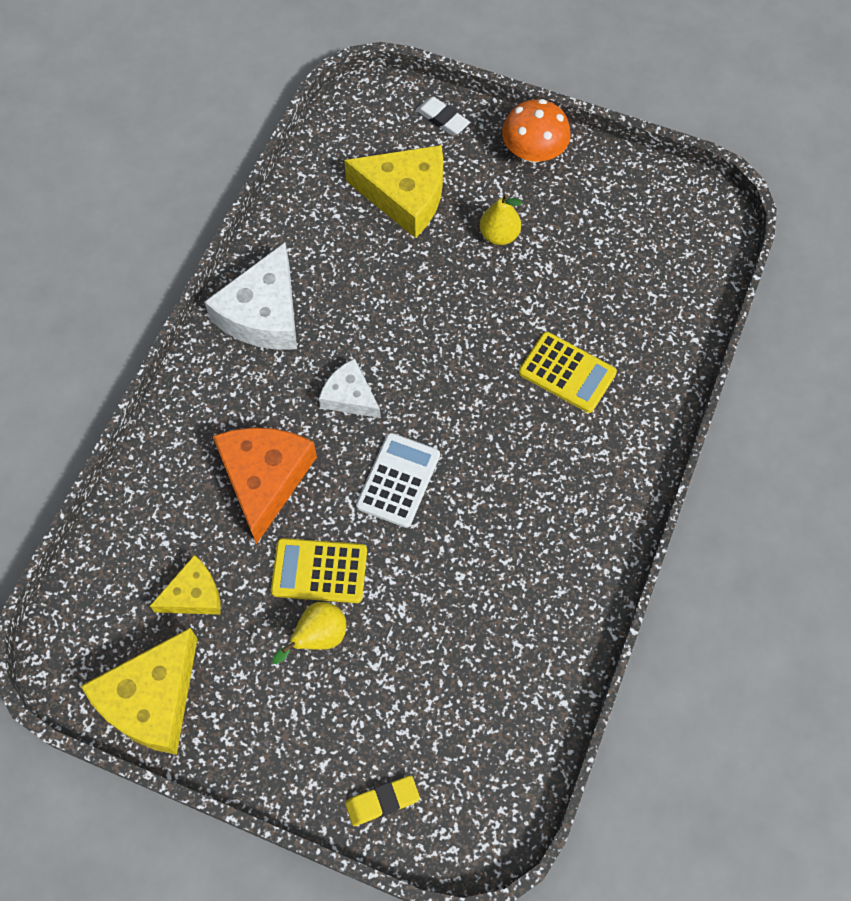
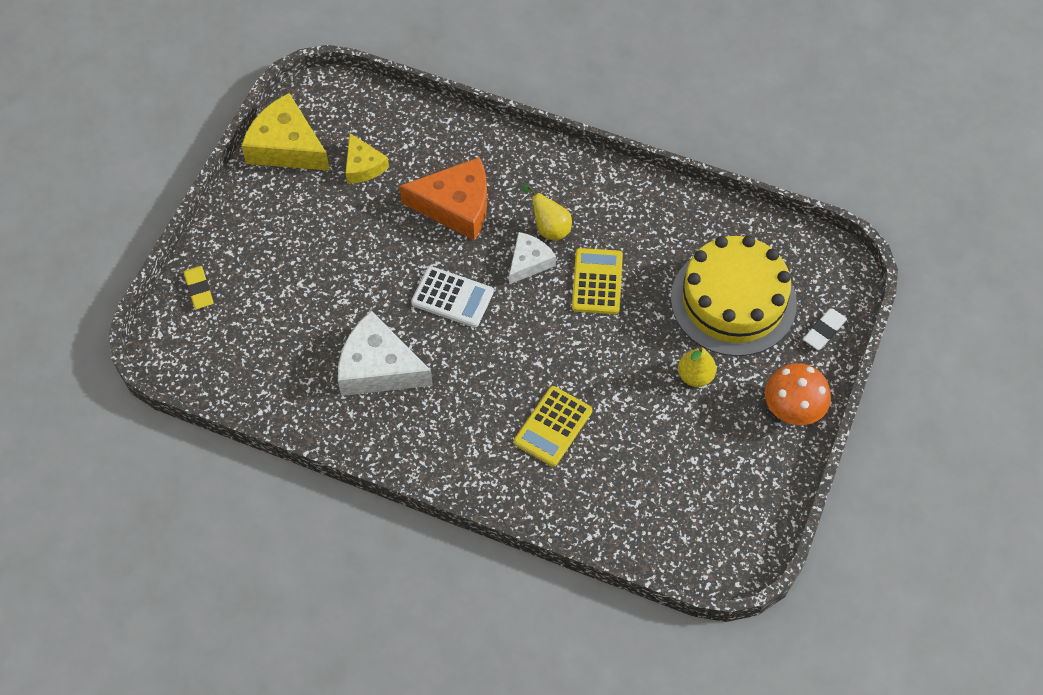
camera: 90 degrees right, 5 degrees down
(263, 314) = (606, 198): white cheese -> white cheese (378, 367)
(318, 637) = (325, 246): yellow pear -> yellow pear (549, 228)
(319, 571) = (377, 245): yellow calculator -> yellow calculator (597, 282)
(405, 196) = (733, 301): yellow cheese -> yellow cake

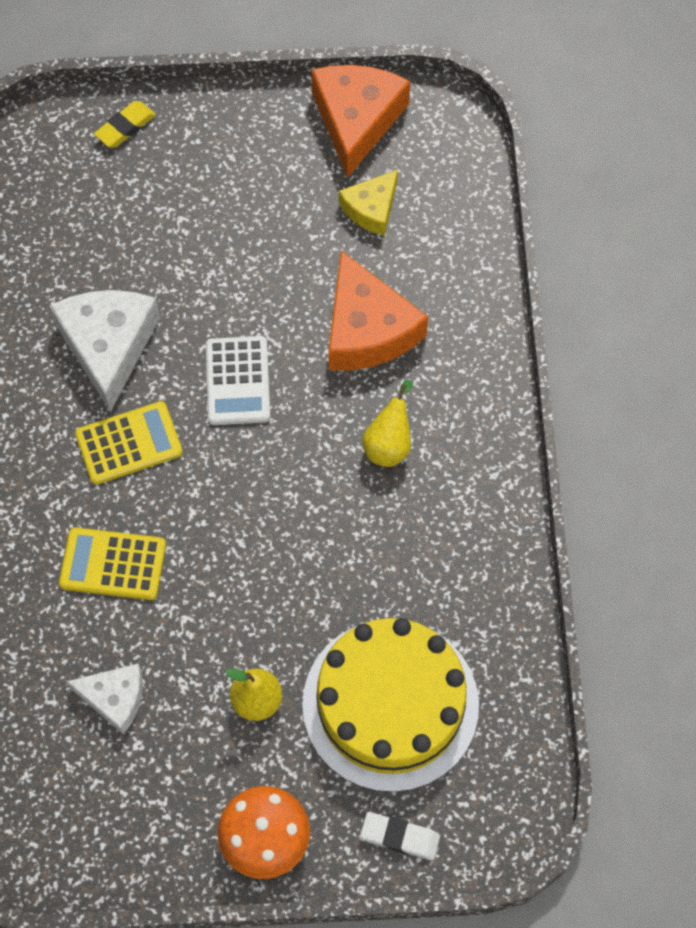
camera: 65 degrees right, 5 degrees up
(286, 146) = (356, 120): yellow cheese -> orange cheese
(529, 262) = (328, 442): white cheese -> white cheese (115, 698)
(597, 282) = (338, 531): yellow calculator -> yellow calculator (129, 443)

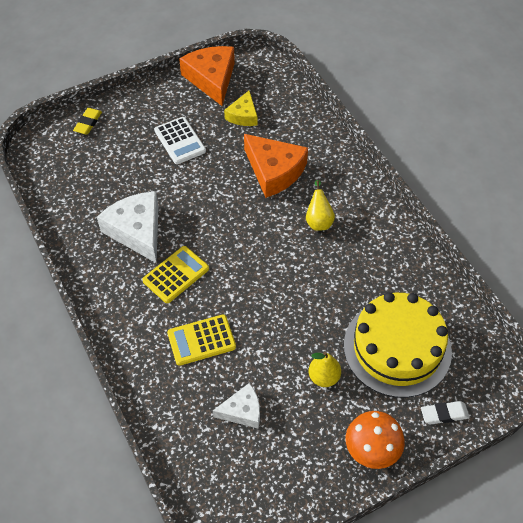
camera: 25 degrees left, 10 degrees down
(237, 381) = (219, 221): white calculator -> white calculator (180, 141)

